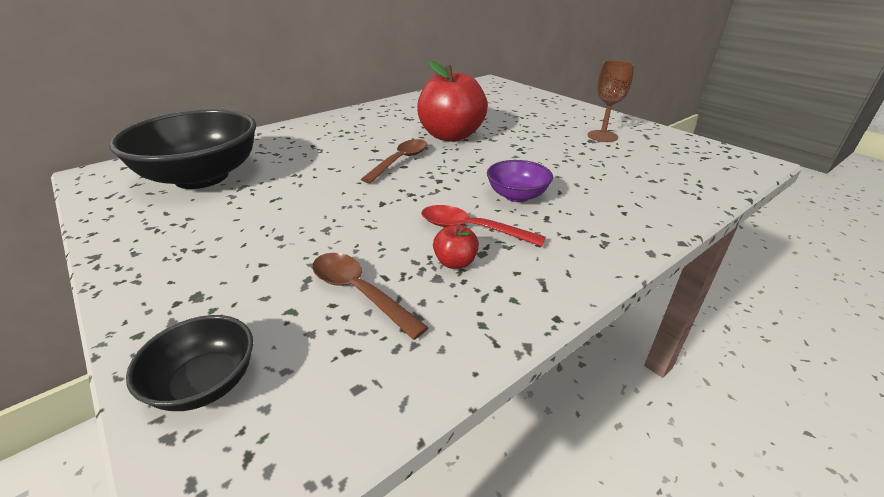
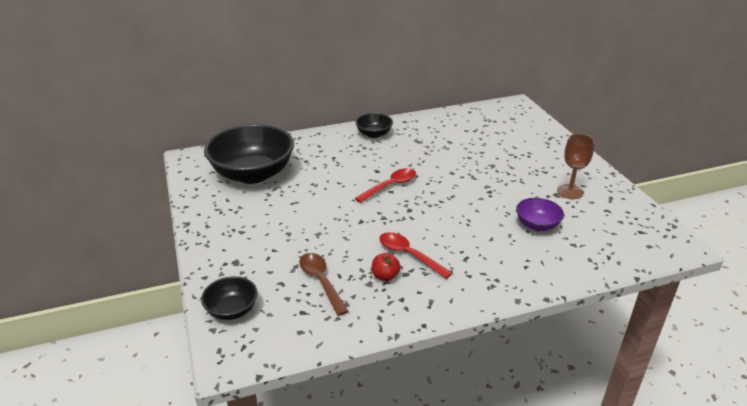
camera: 20 degrees right, 0 degrees up
(353, 119) = (374, 134): none -> black bowl
(400, 161) = (390, 186): brown spoon -> red spoon
(451, 136) = (442, 167): red apple -> none
(517, 196) = (457, 235): purple bowl -> purple bowl (537, 225)

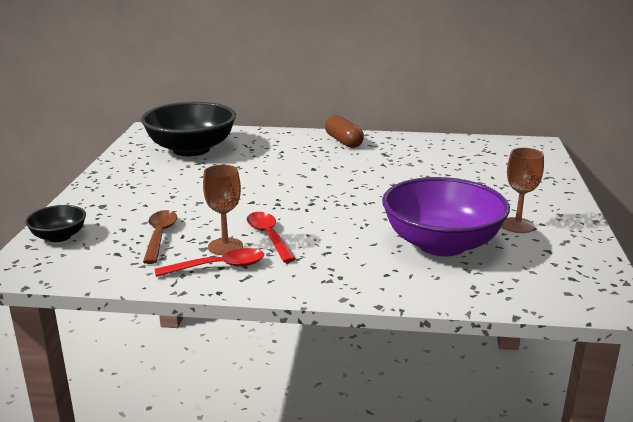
camera: 25 degrees right, 10 degrees down
(374, 134) = (343, 141): black bowl -> brown capsule
(385, 276) = (225, 246): red apple -> brown goblet
(390, 186) = (313, 182): red spoon -> red spoon (219, 267)
(537, 225) = (441, 244): purple bowl -> purple bowl, size x2.10

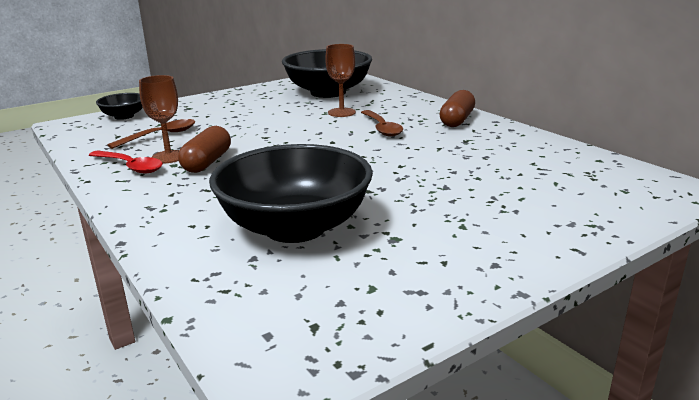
camera: 50 degrees right, 0 degrees up
(268, 236) = (207, 162): red spoon -> brown capsule
(314, 164) = (382, 128): none -> brown spoon
(441, 244) = (295, 227): purple bowl -> black bowl
(517, 225) = (411, 250): brown goblet -> brown goblet (341, 112)

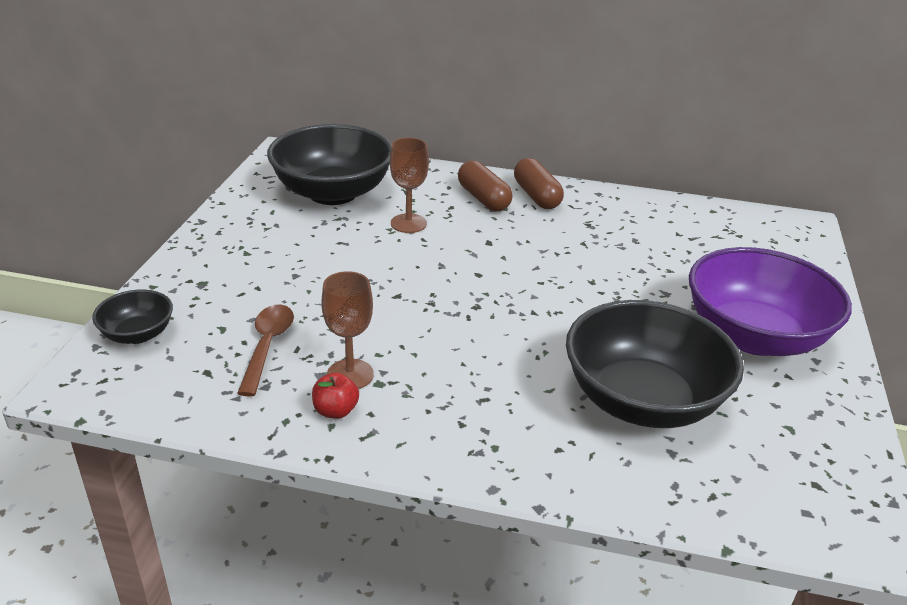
camera: 45 degrees left, 10 degrees up
(130, 166) = (335, 411): red spoon -> red apple
(207, 162) = (410, 362): brown capsule -> brown capsule (483, 199)
(382, 128) = (491, 234): brown spoon -> none
(466, 231) = (754, 336): none -> purple bowl

